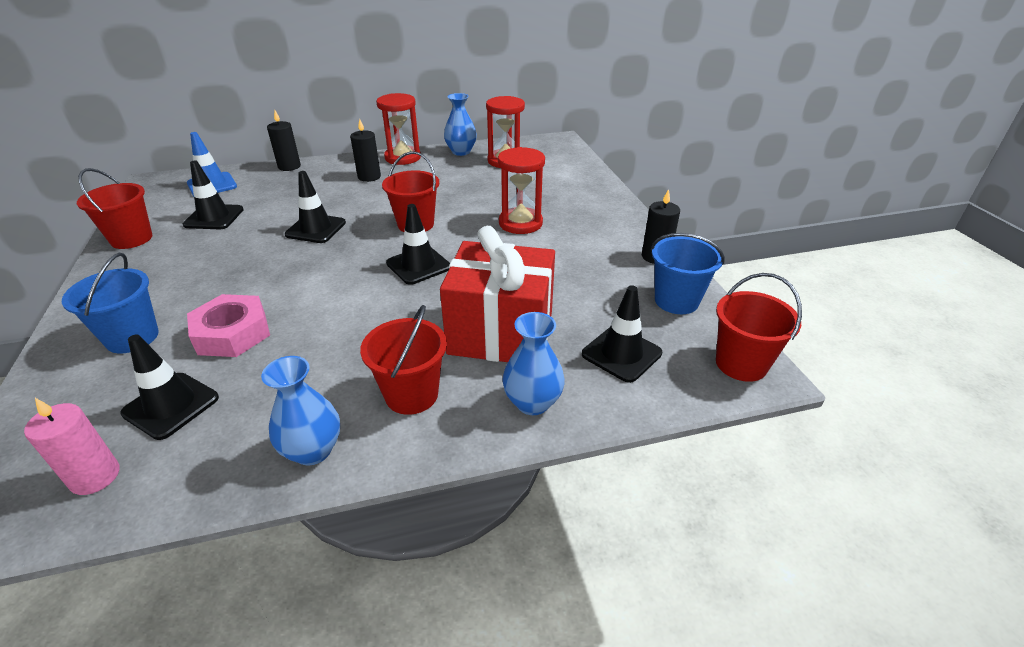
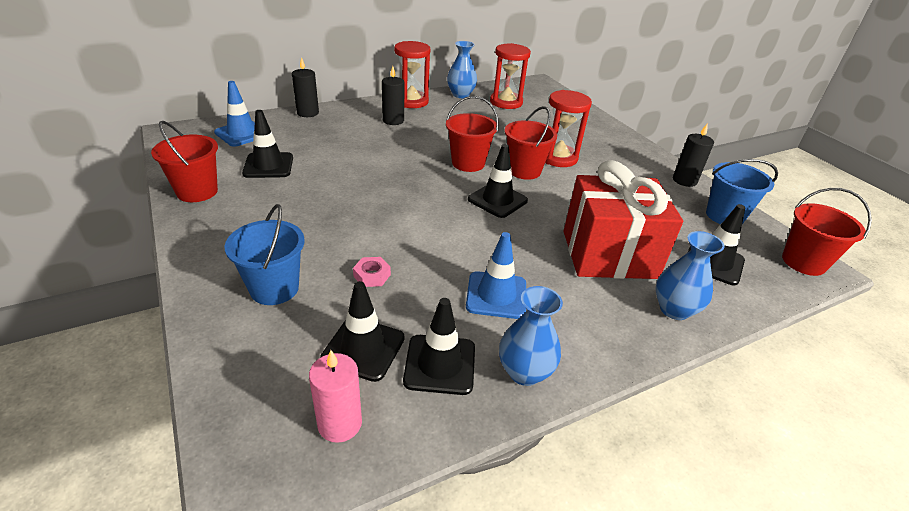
camera: 15 degrees left, 0 degrees up
(232, 333) = (372, 275): pink nut -> pink nut, size x0.50
(316, 229) = (378, 172): black traffic cone -> black traffic cone (440, 364)
(343, 366) = (496, 295): none -> blue traffic cone
(411, 394) = (573, 314): red bucket -> red bucket (524, 170)

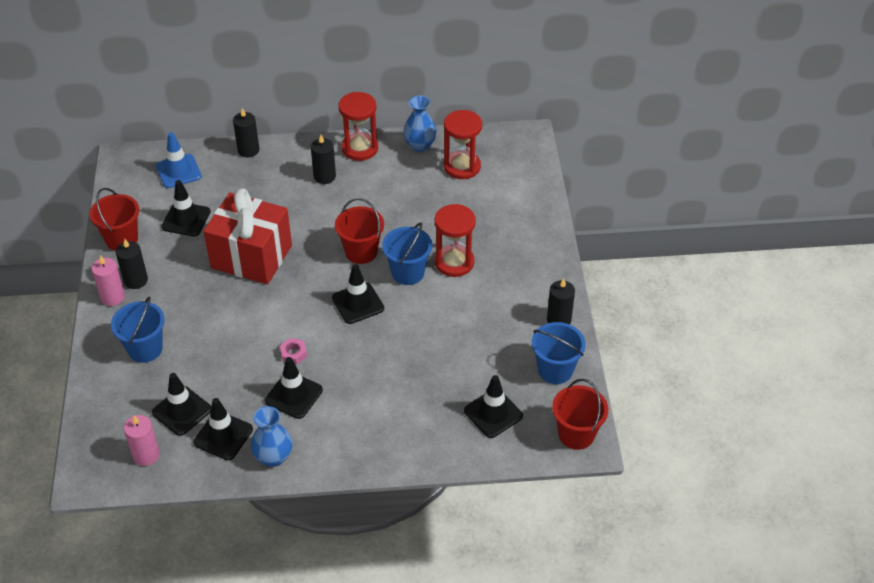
camera: 25 degrees right, 10 degrees up
(205, 244) = (112, 297): none -> pink candle
(231, 224) = (136, 280): none -> black candle
(372, 275) = (215, 355): pink nut -> pink nut (293, 353)
(496, 295) = (294, 395): blue traffic cone -> black traffic cone
(524, 170) = (407, 272): red bucket -> blue bucket
(609, 254) = (410, 382): red gift -> red gift (251, 257)
(674, 309) = (418, 443): blue vase -> none

